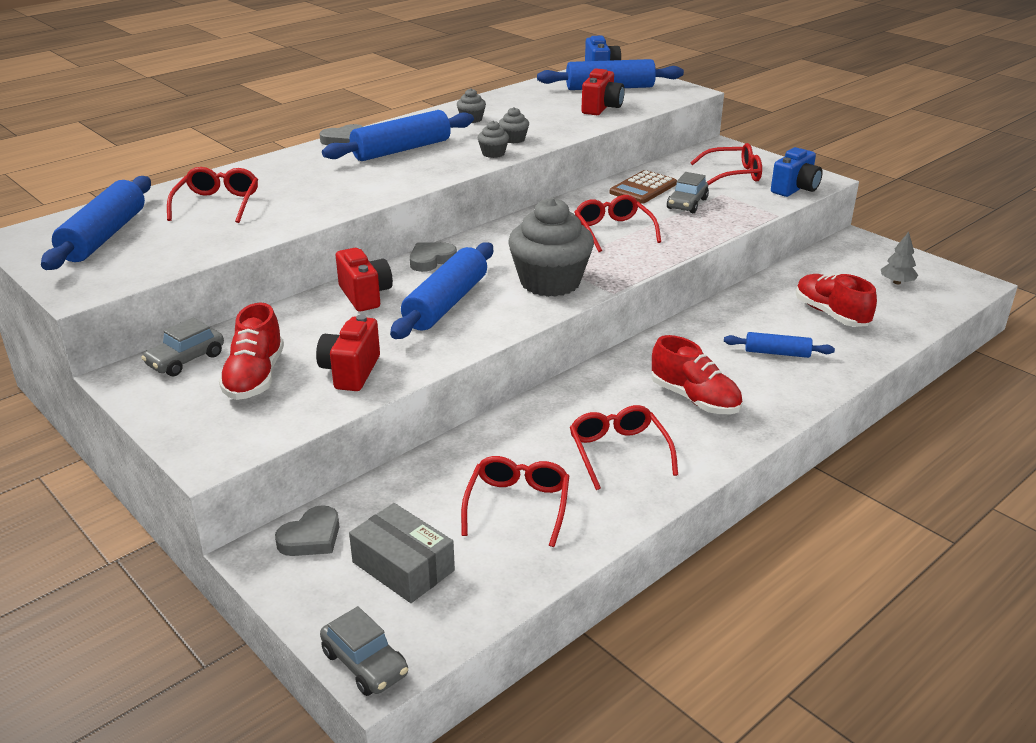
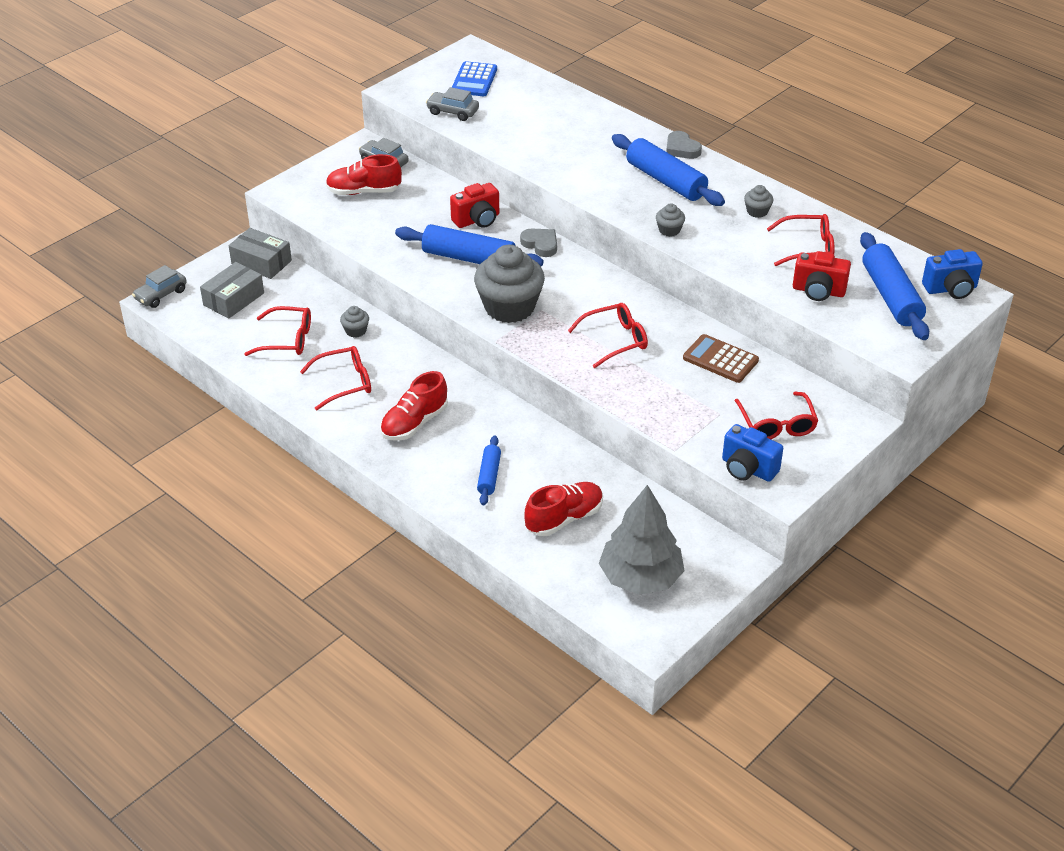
camera: 85 degrees right, 10 degrees up
(104, 236) = (474, 80): blue rolling pin -> blue calculator
(217, 204) = (535, 113): red glasses -> red glasses (808, 248)
(311, 537) = (261, 262): grey heart -> grey box
(351, 372) = (371, 227): red camera -> none
(514, 139) = (709, 239): grey cupcake -> grey cupcake (355, 331)
(687, 204) = (688, 388): grey car -> grey car (453, 112)
(896, 282) = (640, 577): grey tree -> grey tree, size x2.21

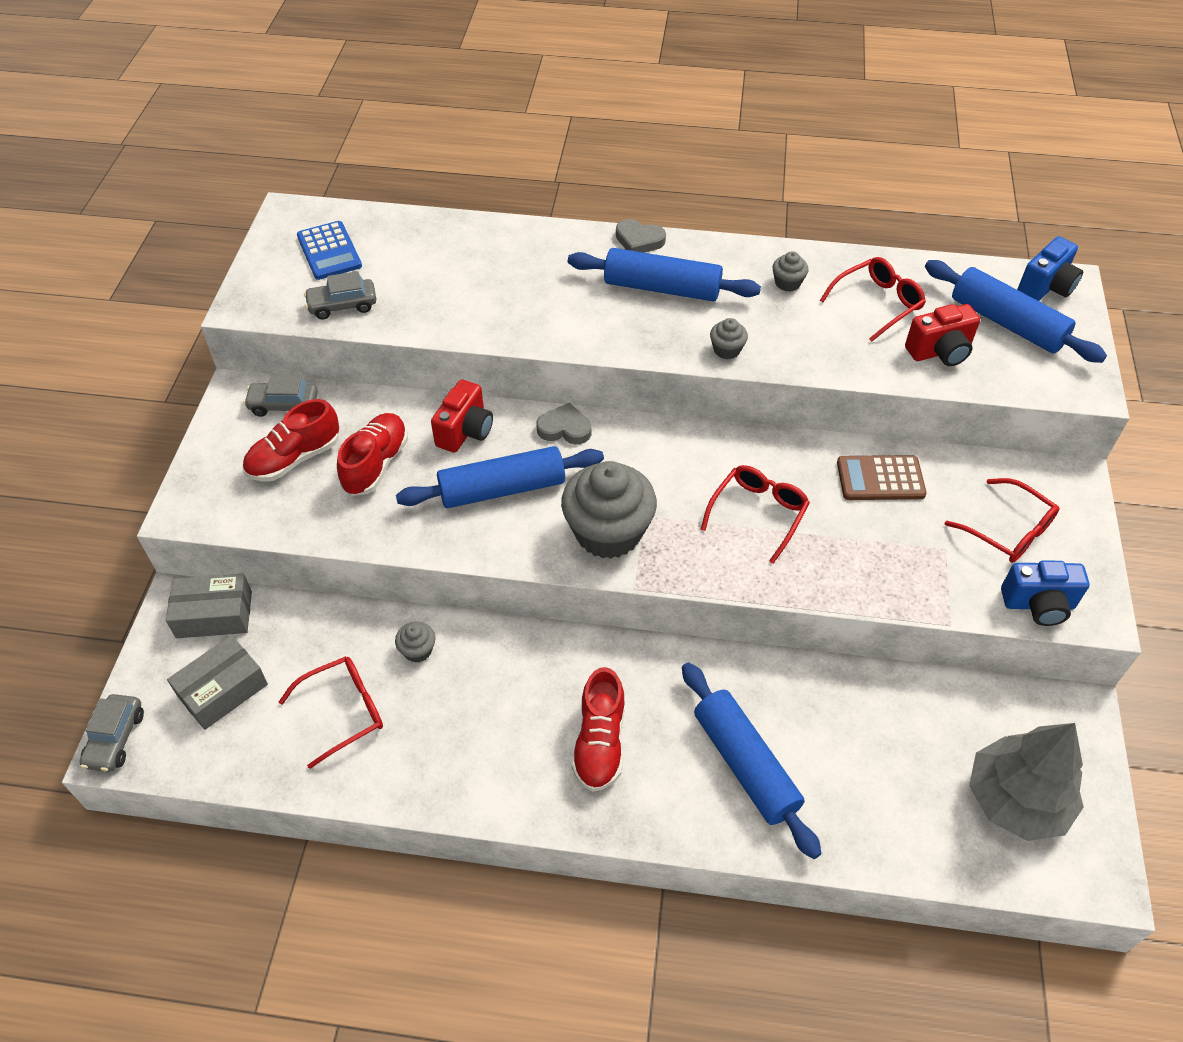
camera: 35 degrees left, 10 degrees up
(233, 299) = (222, 690): grey box -> grey box turned 45 degrees clockwise
(344, 383) = (469, 734): red glasses -> none
(489, 475) = (745, 764): blue rolling pin -> blue rolling pin, size x1.81
(564, 518) = (873, 772): red shoe -> red shoe (376, 464)

